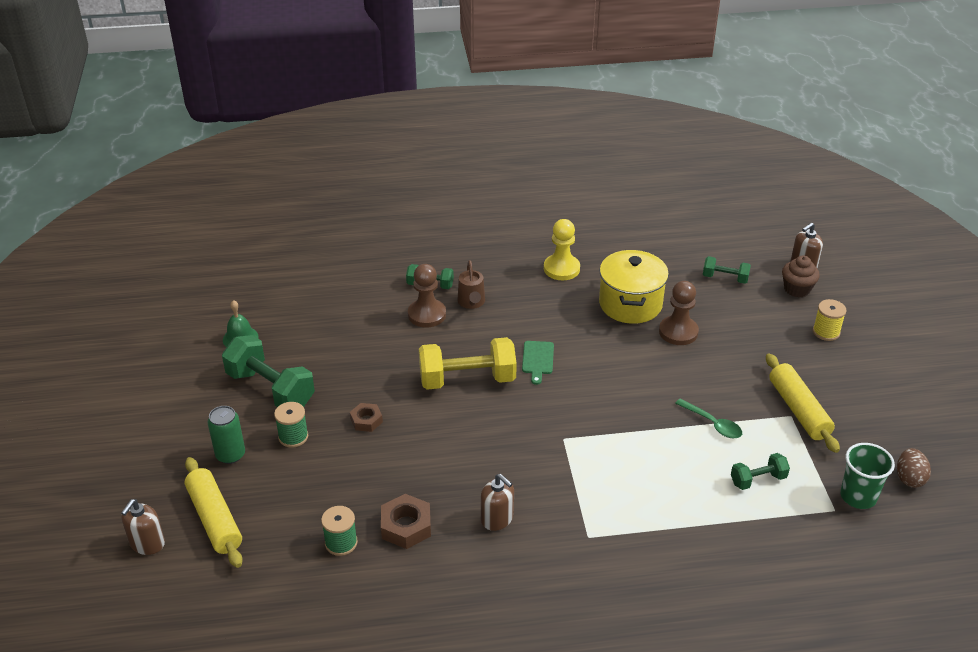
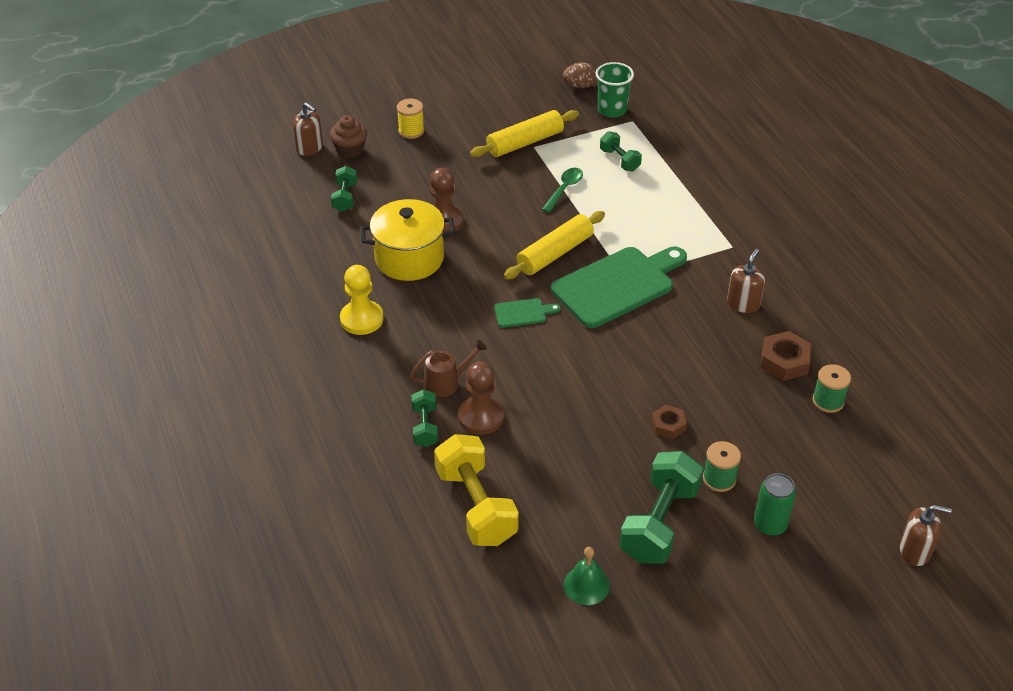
camera: 105 degrees left, 5 degrees up
(214, 519) = (856, 506): yellow rolling pin -> yellow rolling pin (555, 254)
(467, 380) = (574, 360): yellow dumbbell -> yellow dumbbell (476, 506)
(554, 430) = (617, 285): none -> green cutting board

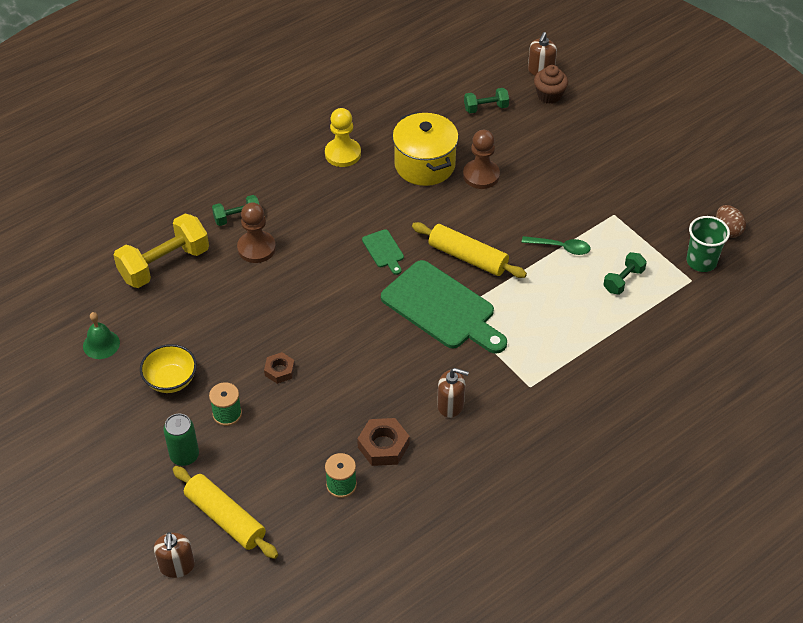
camera: 75 degrees right, 5 degrees up
(411, 131) = (595, 127): yellow spool -> none
(447, 382) = (288, 220): brown watering can -> none
(525, 142) = (616, 207): yellow rolling pin -> yellow rolling pin (225, 518)
(659, 523) = (171, 380): green dumbbell -> yellow bowl

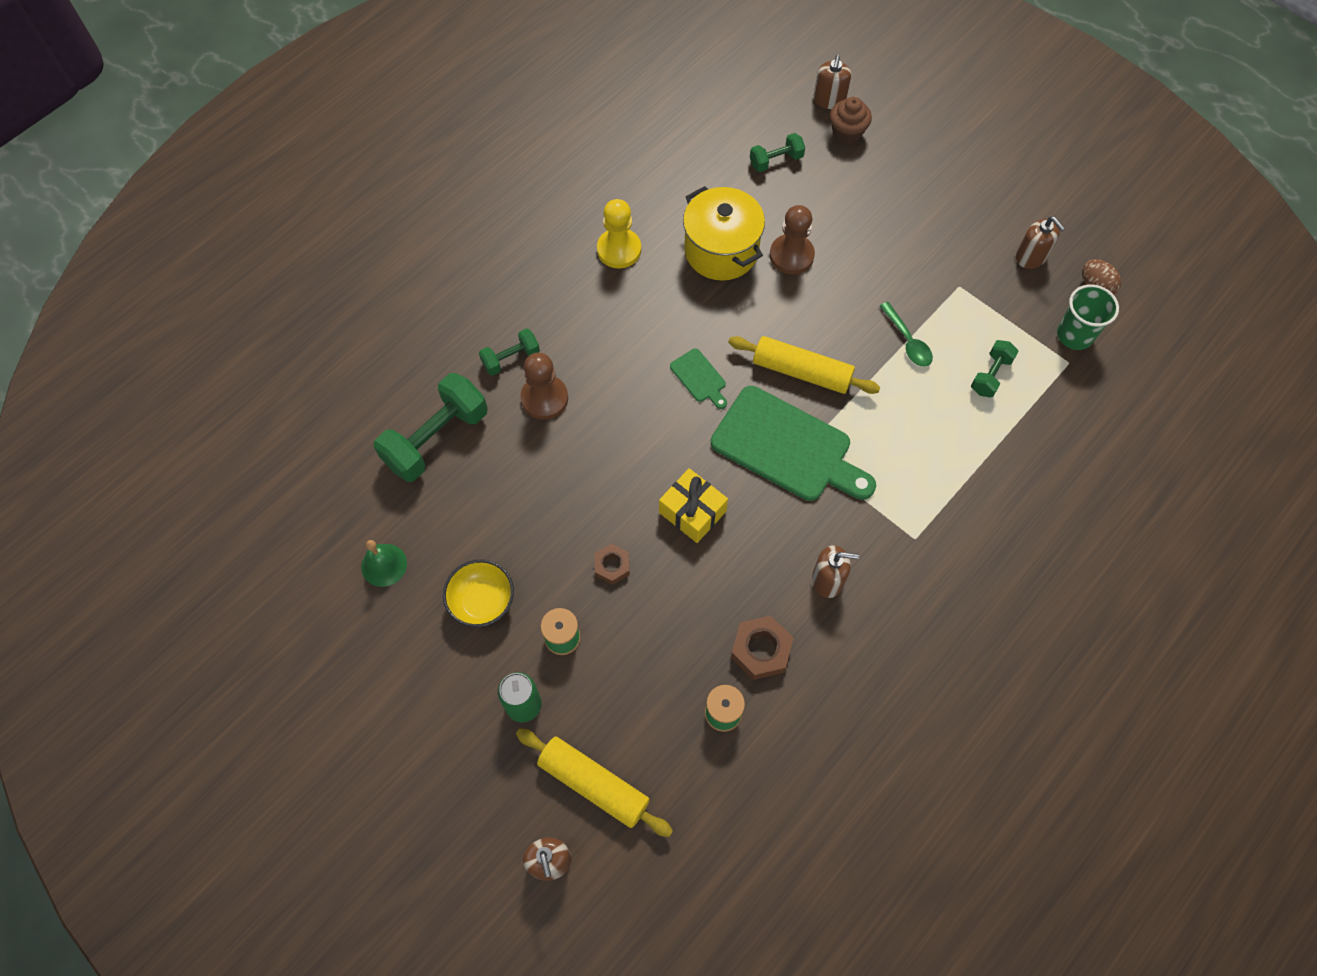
camera: 10 degrees left, 15 degrees up
(164, 264) = (436, 439): yellow dumbbell -> green dumbbell
(353, 342) = (692, 512): none -> yellow gift
(561, 247) = (908, 341): green spoon -> green spoon turned 60 degrees clockwise
(679, 201) = (1031, 257): none -> brown soap dispenser

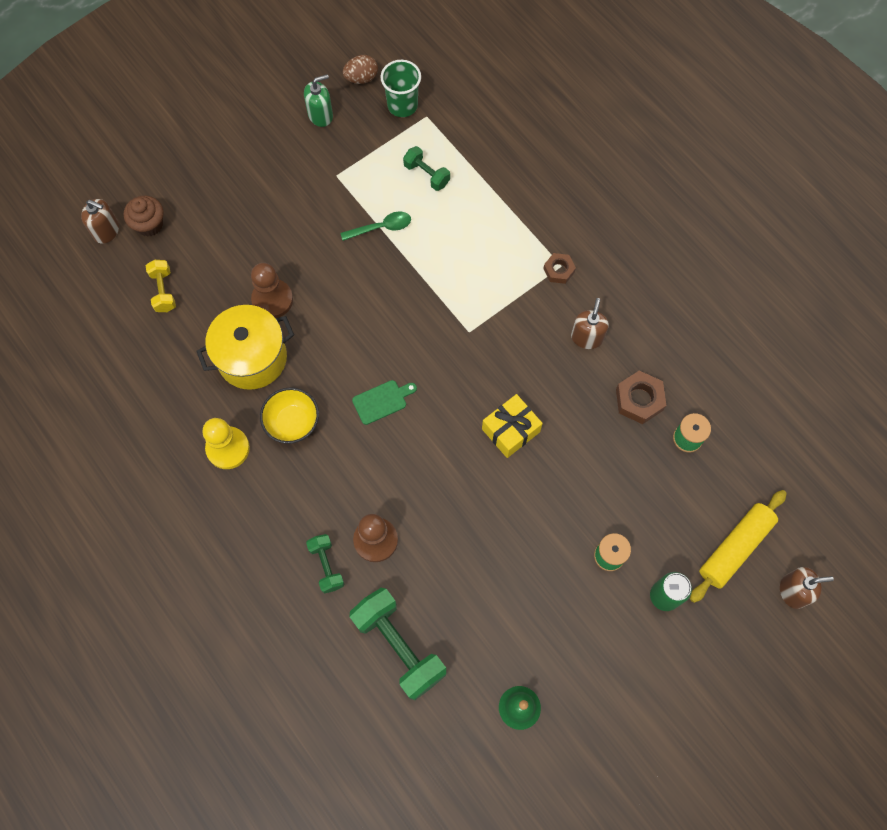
camera: 80 degrees left, 5 degrees up
(482, 601) = (567, 621): yellow bowl -> yellow bowl (292, 422)
(612, 566) = (550, 505): brown nut -> brown nut (559, 270)
(776, 161) = (163, 291): green dumbbell -> yellow dumbbell
(787, 447) = (463, 343): green cutting board -> none
(801, 372) = (393, 316): yellow rolling pin -> none
(1031, 257) = (320, 115): brown soap dispenser -> green soap dispenser

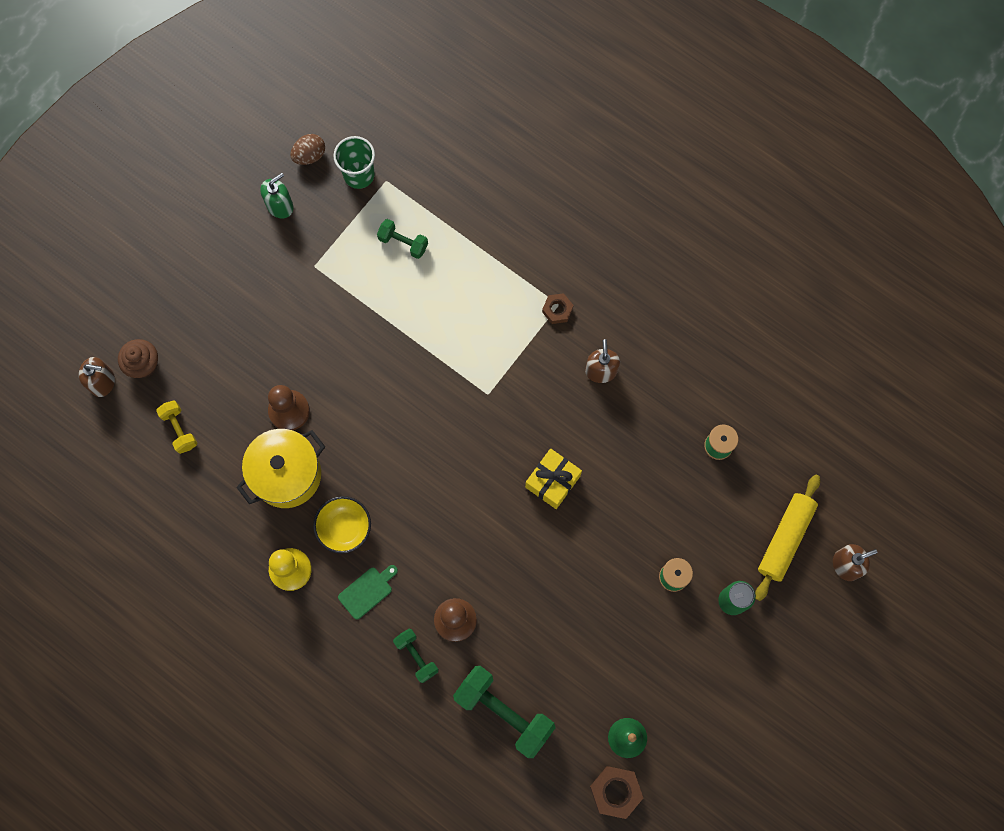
camera: 15 degrees left, 5 degrees up
(381, 227) = (374, 309): green spoon -> none
(382, 401) = (423, 485): green cutting board -> green cutting board (367, 591)
(639, 400) = (665, 420): brown nut -> brown nut (615, 792)

